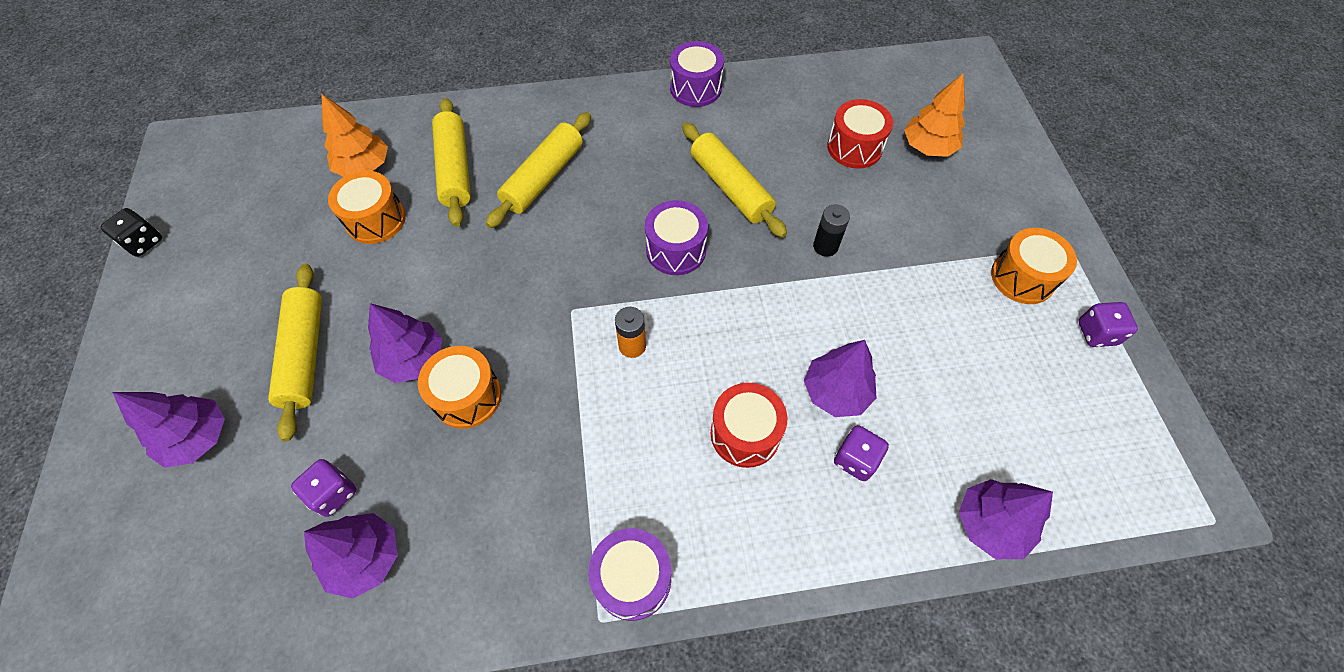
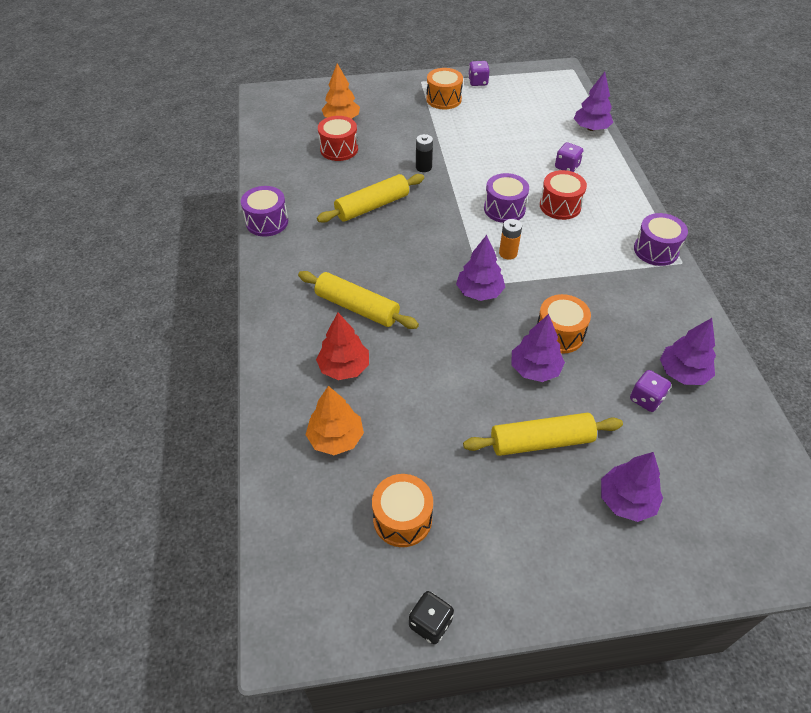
camera: 90 degrees left, 10 degrees down
(376, 220) = (401, 417): orange drum -> orange drum (402, 519)
(455, 169) = (344, 367): yellow rolling pin -> red tree
(676, 250) = (428, 233): purple drum -> purple drum (504, 209)
(836, 392) = (527, 170): purple tree -> purple tree (479, 292)

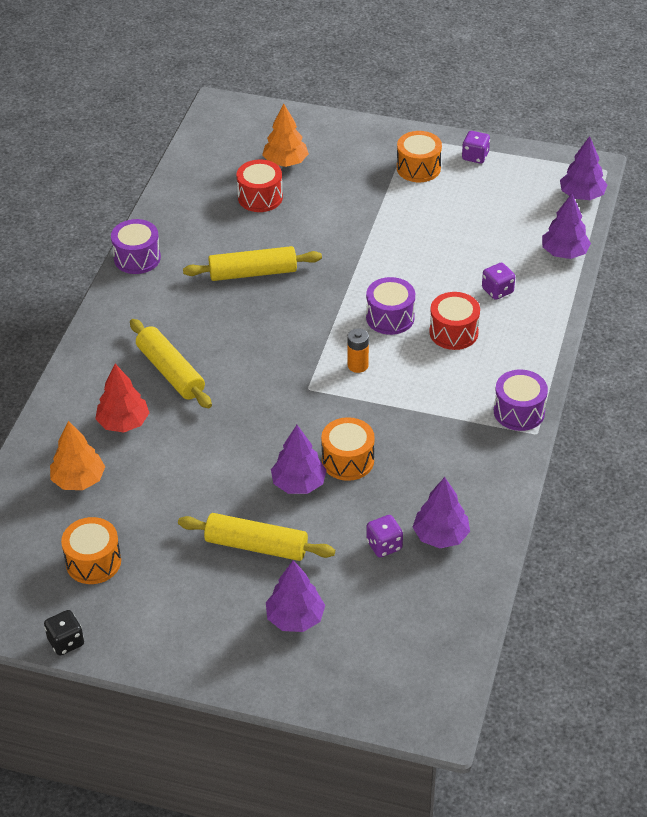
camera: 25 degrees right, 5 degrees down
(423, 167) = (337, 245): black battery -> none
(479, 292) = (299, 395): purple tree -> purple tree (581, 195)

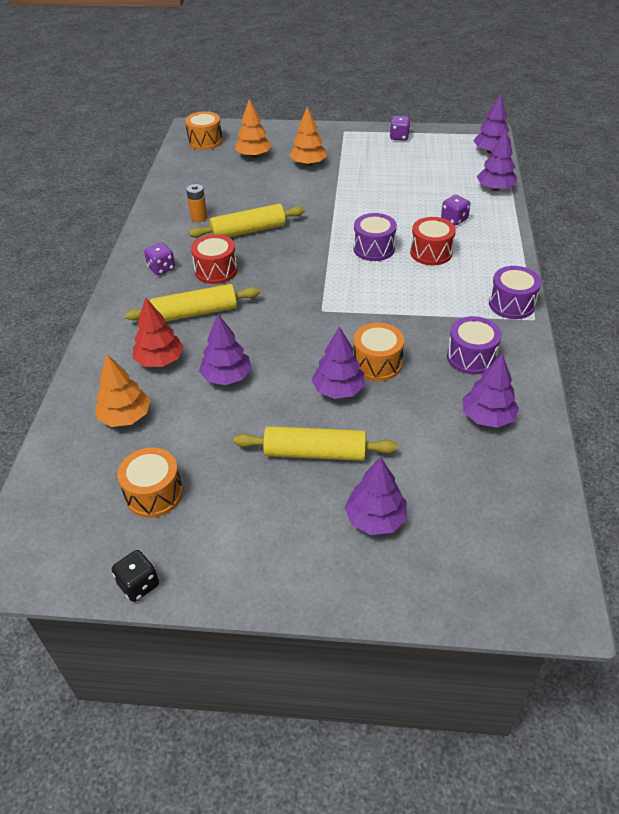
camera: 10 degrees left, 0 degrees up
(137, 258) = (147, 232): purple drum -> purple drum (471, 357)
(171, 371) = (195, 313): yellow rolling pin -> yellow rolling pin turned 60 degrees counterclockwise
(188, 452) = (226, 377): none -> purple tree
(260, 197) = (240, 180): red drum -> red drum (216, 271)
(349, 184) = (308, 164): none -> orange tree
(358, 365) = (359, 287): orange battery -> orange battery (199, 217)
(384, 545) = (438, 434): purple dice -> purple dice (161, 268)
(418, 168) = (359, 148): orange drum -> orange drum (205, 141)

